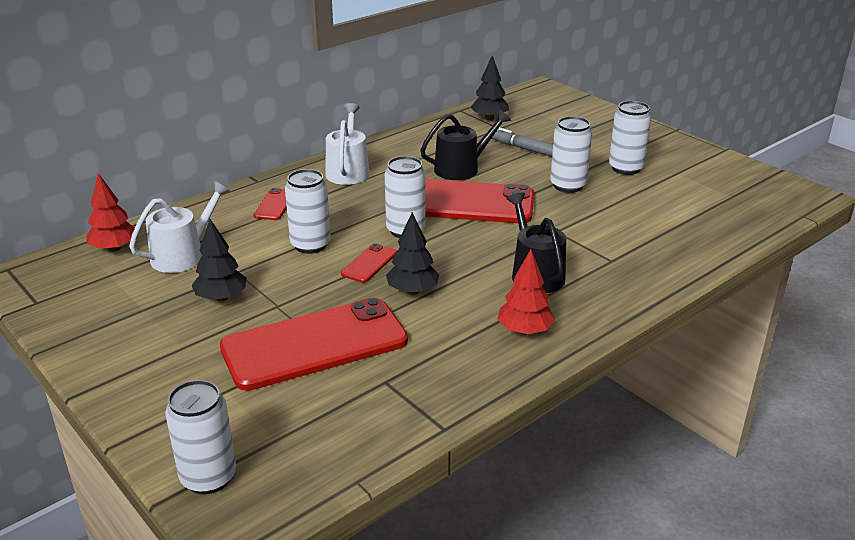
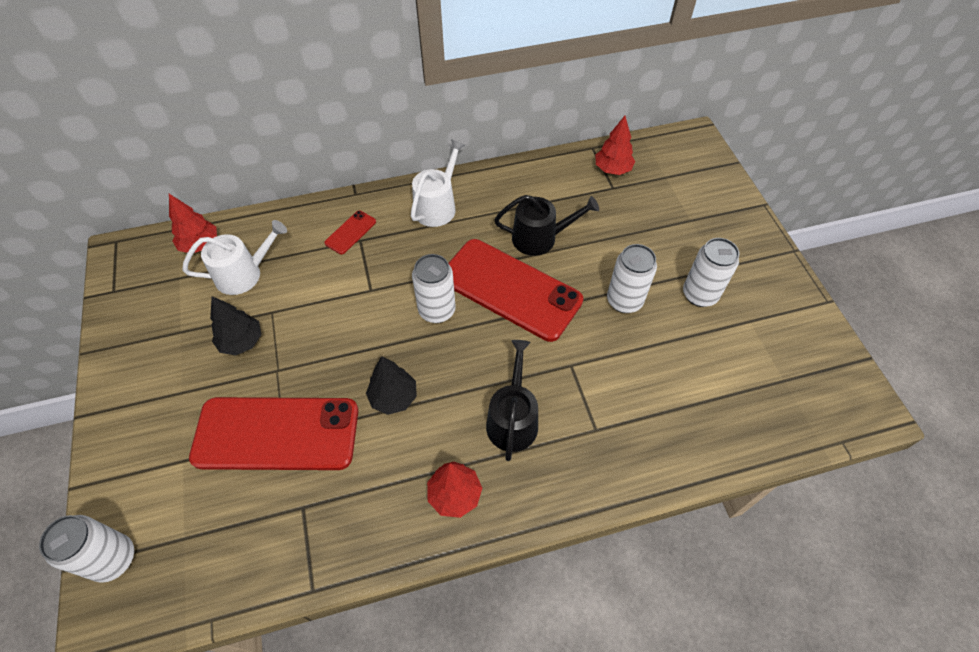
camera: 25 degrees right, 25 degrees up
(310, 245) = (347, 299): white can -> none
(369, 263) = (380, 345): red phone -> none
(489, 118) = (612, 169): black tree -> red tree
(523, 148) = (616, 227): grey marker -> none

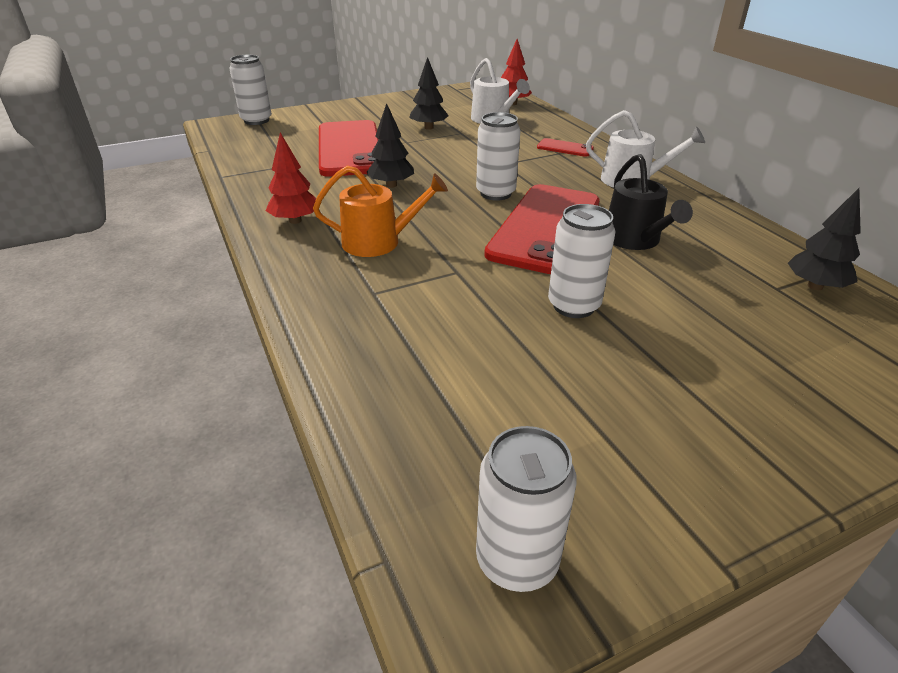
camera: 80 degrees right, 20 degrees down
(512, 419) = (378, 242): black watering can -> orange watering can
(612, 169) = (815, 286): red tree -> black tree
(699, 294) = (627, 376): white can -> white can (517, 560)

